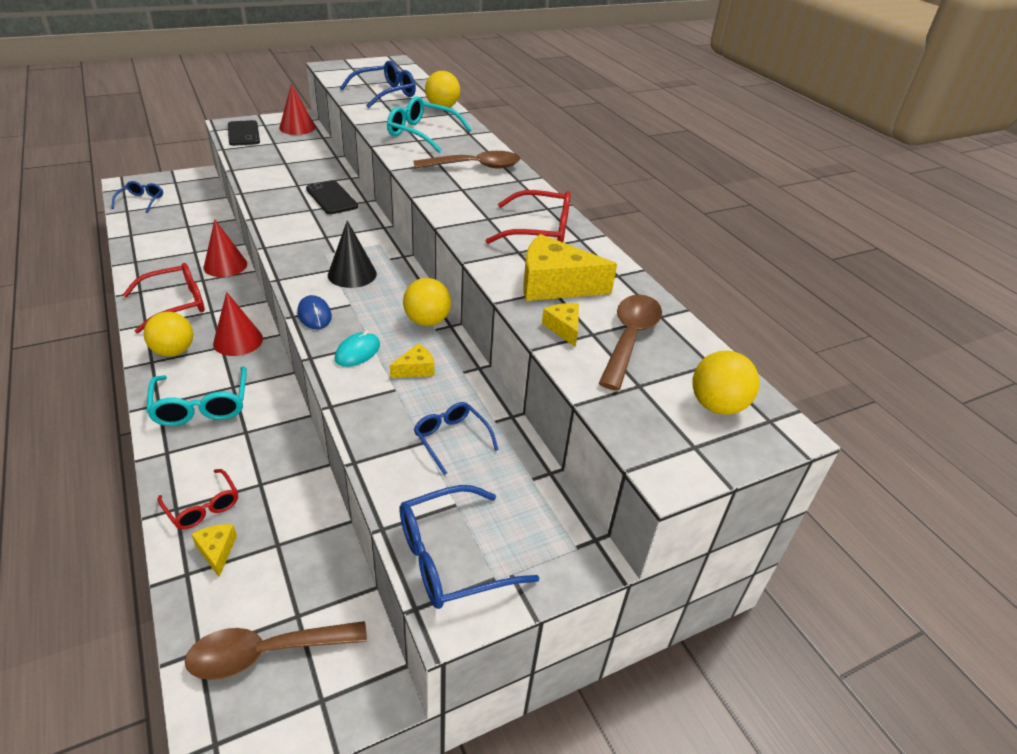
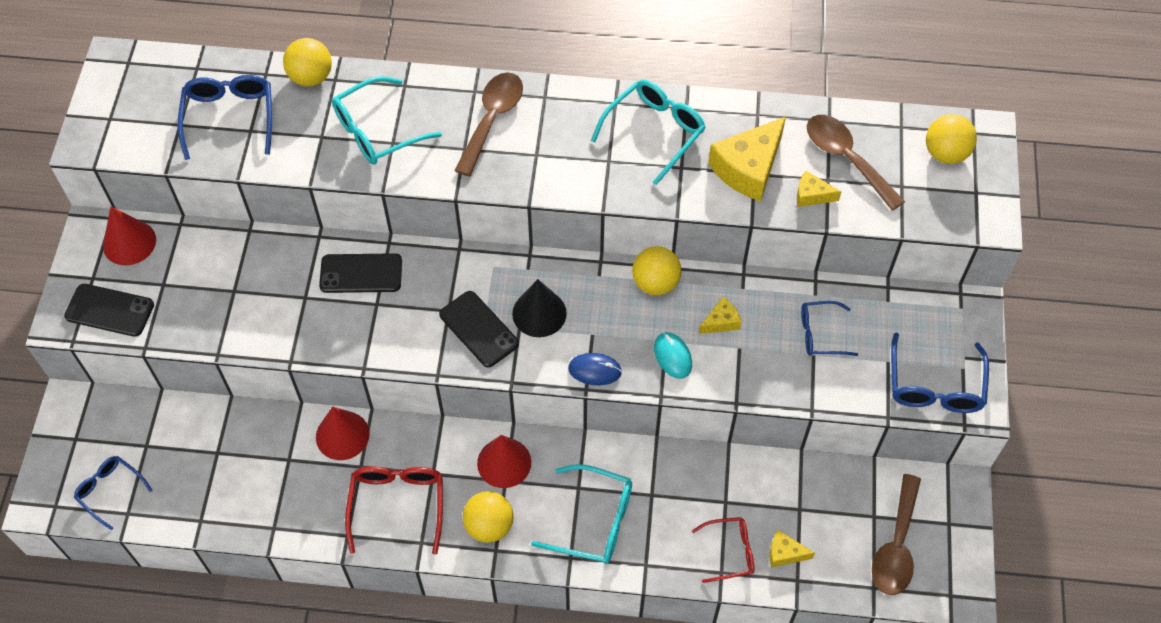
camera: 55 degrees left, 20 degrees up
(317, 253) = (479, 329): none -> black phone
(415, 369) = (721, 321): yellow cheese -> yellow cheese turned 60 degrees clockwise
(540, 231) = (654, 132): red glasses -> turquoise glasses

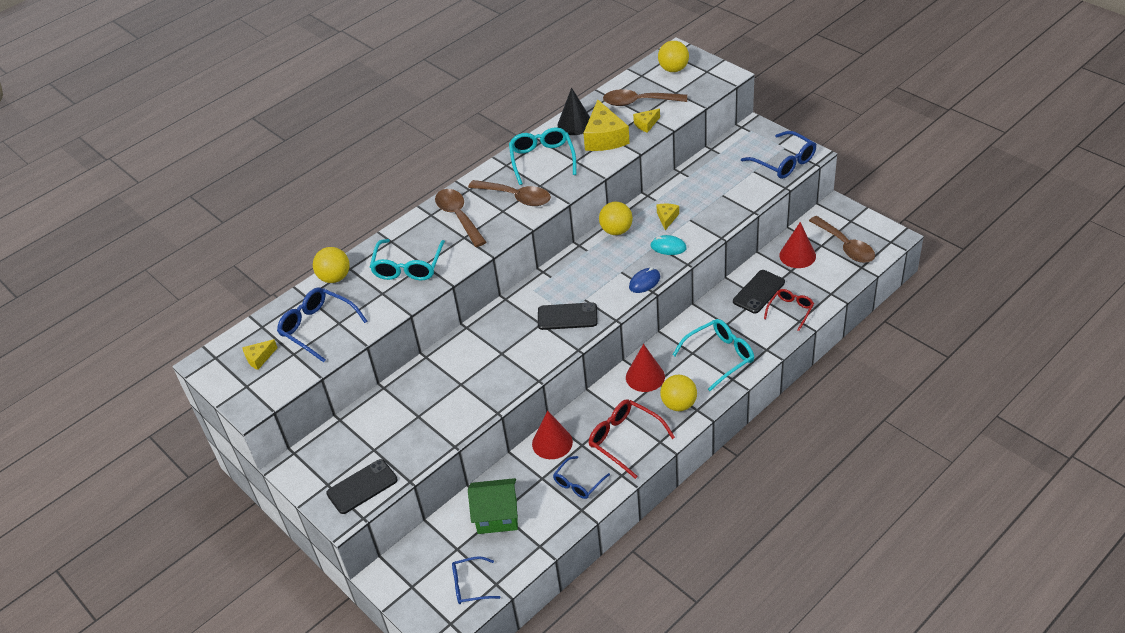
camera: 45 degrees left, 15 degrees down
(129, 242) = (323, 452): red cone -> red cone (797, 255)
(210, 453) = (497, 516): none -> green house
(361, 274) = (473, 350): black phone -> black phone (759, 292)
(539, 313) = (584, 286): black cone -> black cone (575, 124)
(569, 152) = (516, 197): none -> brown spoon
(785, 553) = (811, 290): yellow cheese -> yellow cheese (259, 358)
(820, 334) = (713, 186): blue glasses -> blue glasses (578, 483)

